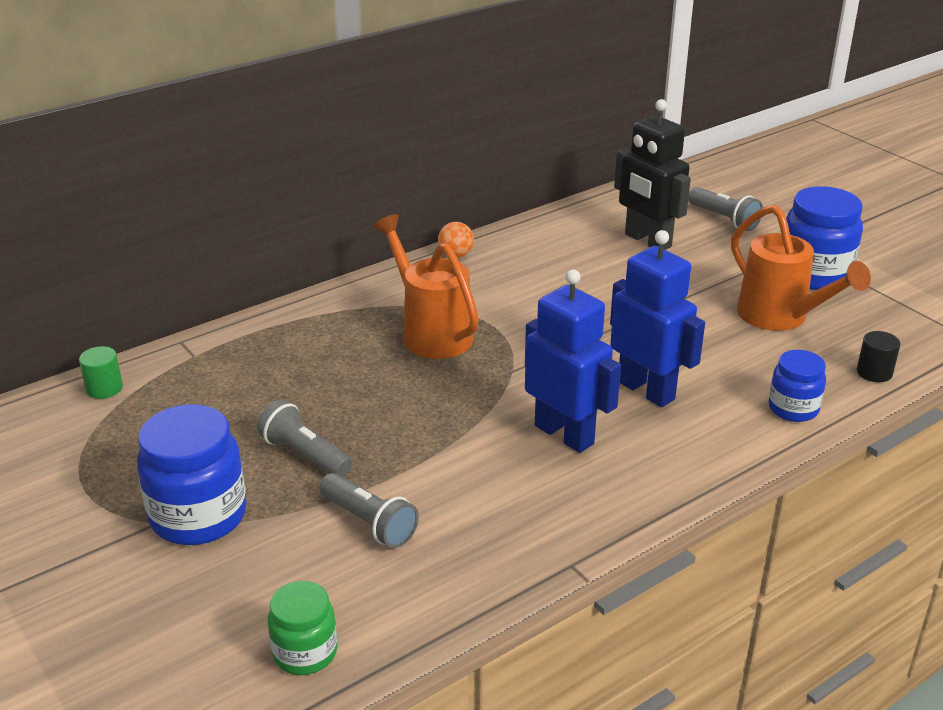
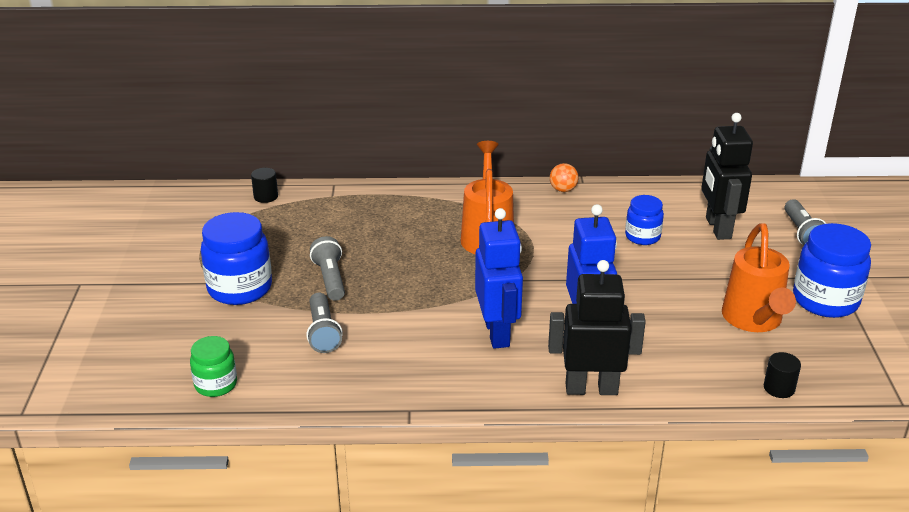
camera: 35 degrees right, 0 degrees up
(104, 388) = (266, 196): green cylinder -> black cylinder
(721, 450) = (591, 388): none -> black robot
(793, 408) = (680, 385): blue jar -> blue jar (642, 236)

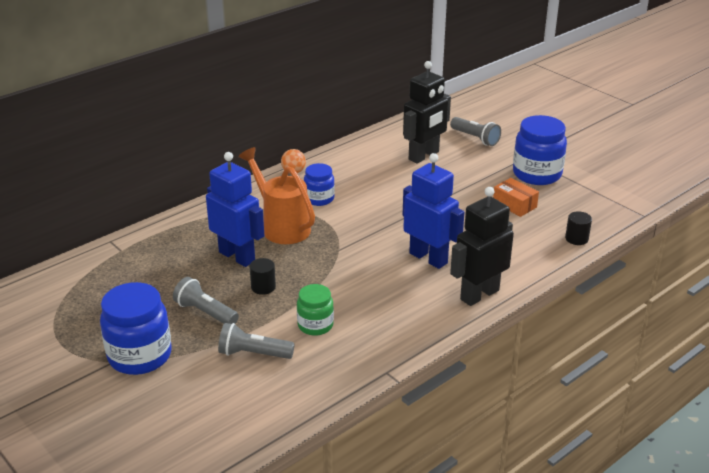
camera: 40 degrees left, 0 degrees up
(216, 384) = (221, 436): green jar -> green jar (315, 325)
(266, 196) = (62, 276): black cylinder -> black cylinder (263, 287)
(323, 333) = (253, 354): grey flashlight -> grey flashlight turned 150 degrees clockwise
(497, 333) = (376, 290): blue robot -> blue robot (237, 256)
(642, 236) = (386, 181): blue jar -> blue jar (319, 199)
(717, 228) = (424, 156): black robot -> black robot turned 90 degrees counterclockwise
(753, 320) = (514, 205): orange watering can -> orange box

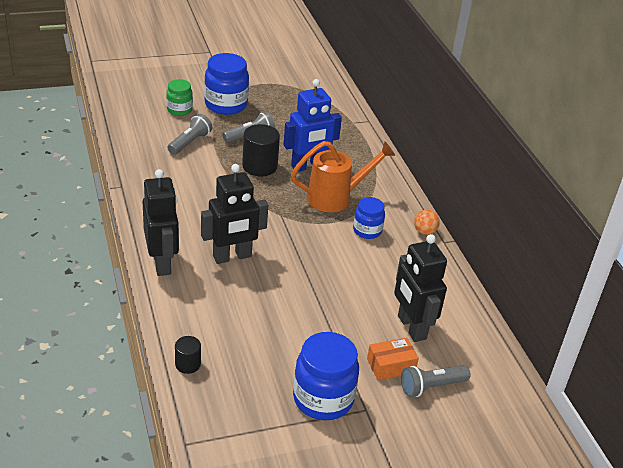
camera: 110 degrees right, 5 degrees up
(263, 287) = (259, 166): black cylinder -> black cylinder, size x1.78
(315, 325) = (196, 174): green jar -> green jar (179, 110)
(428, 258) = (232, 257): blue robot -> black robot
(514, 205) = (275, 350): orange box -> orange box (391, 366)

